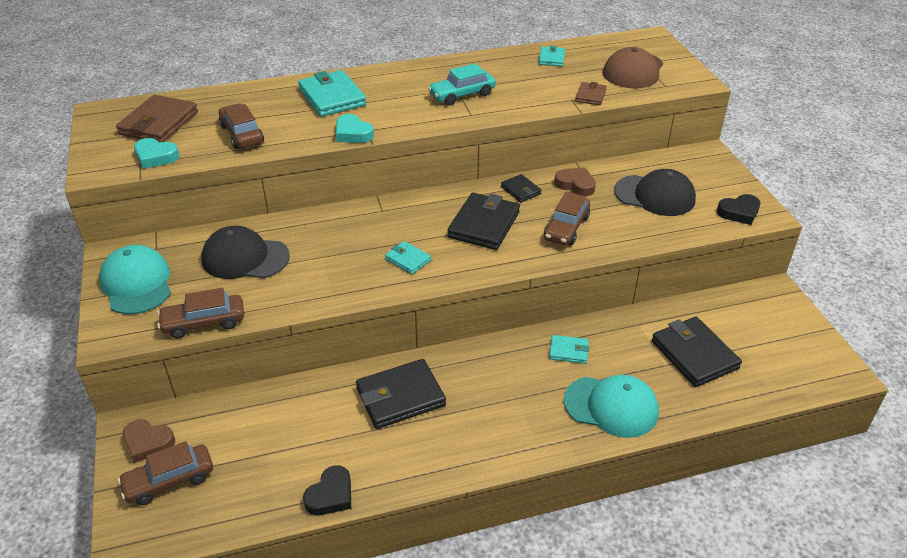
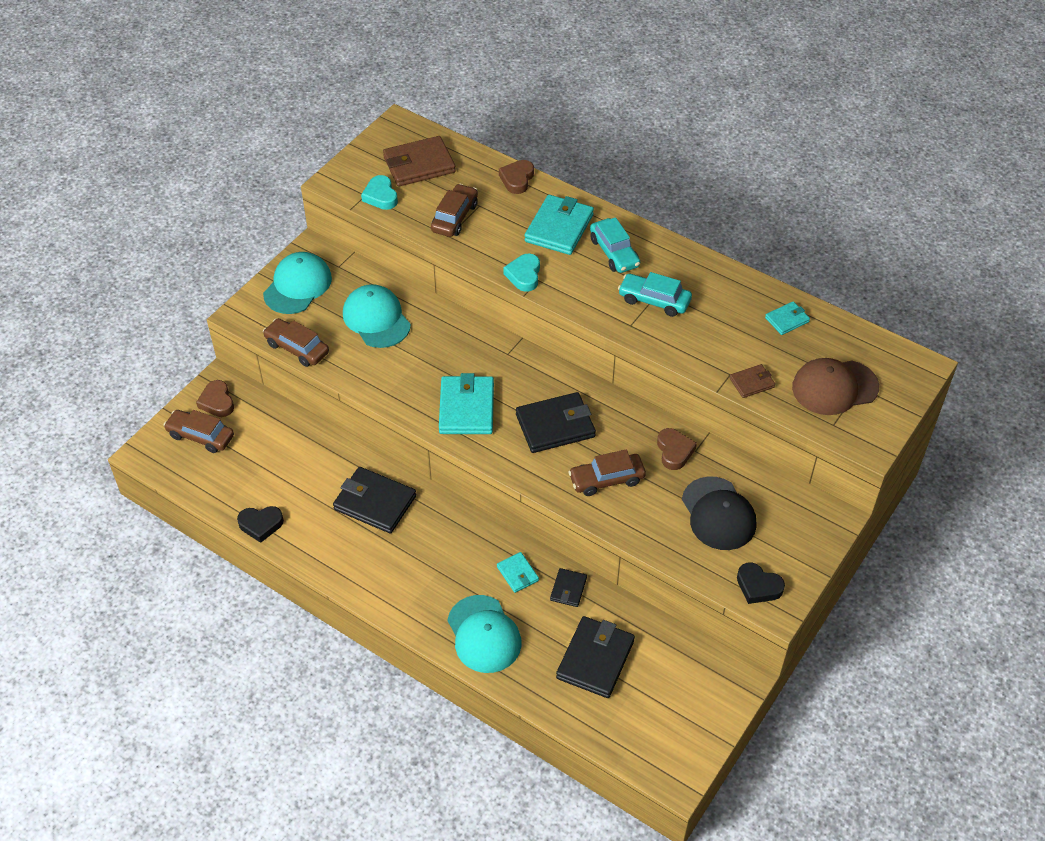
camera: 50 degrees right, 10 degrees up
(245, 258) = (376, 319): black cap -> turquoise cap
(254, 91) = (517, 179): none -> brown heart
(392, 88) = (614, 252): none -> turquoise car
(408, 259) = (466, 408): turquoise wallet -> turquoise wallet, size x1.91
(520, 190) = (626, 420): black wallet -> black wallet (568, 589)

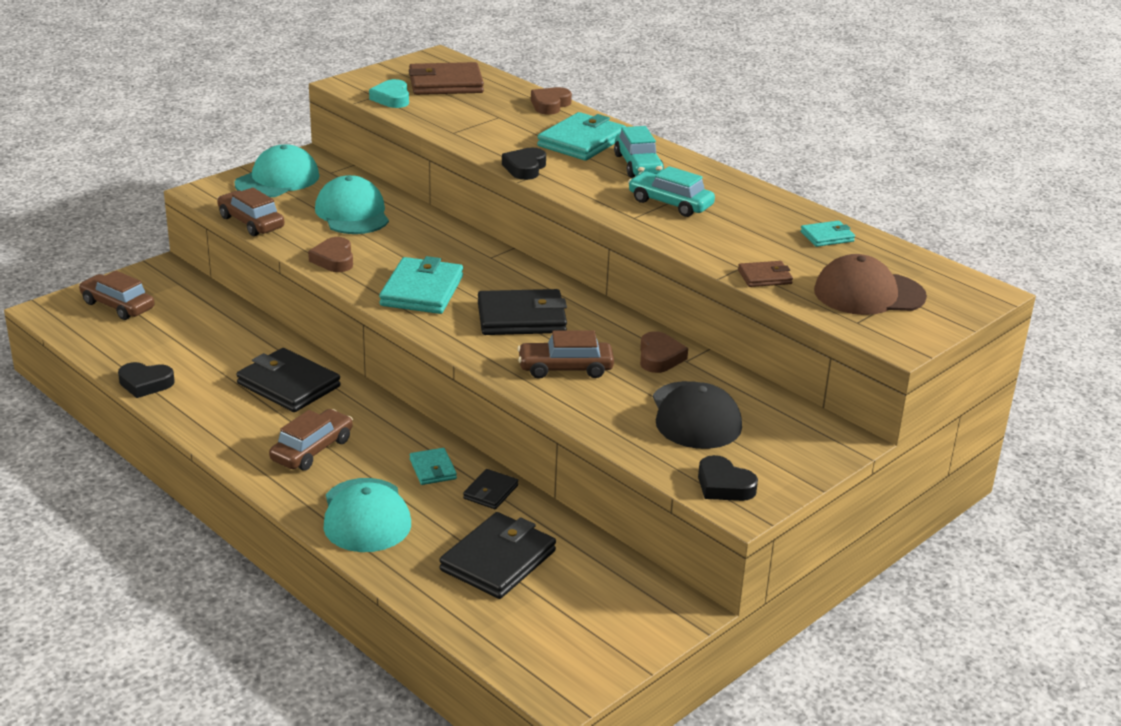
camera: 10 degrees right, 20 degrees down
(217, 402) = (151, 283): brown heart -> brown heart (334, 260)
(455, 217) = (466, 121): brown car -> brown car (312, 450)
(524, 275) = (525, 168): turquoise heart -> black heart

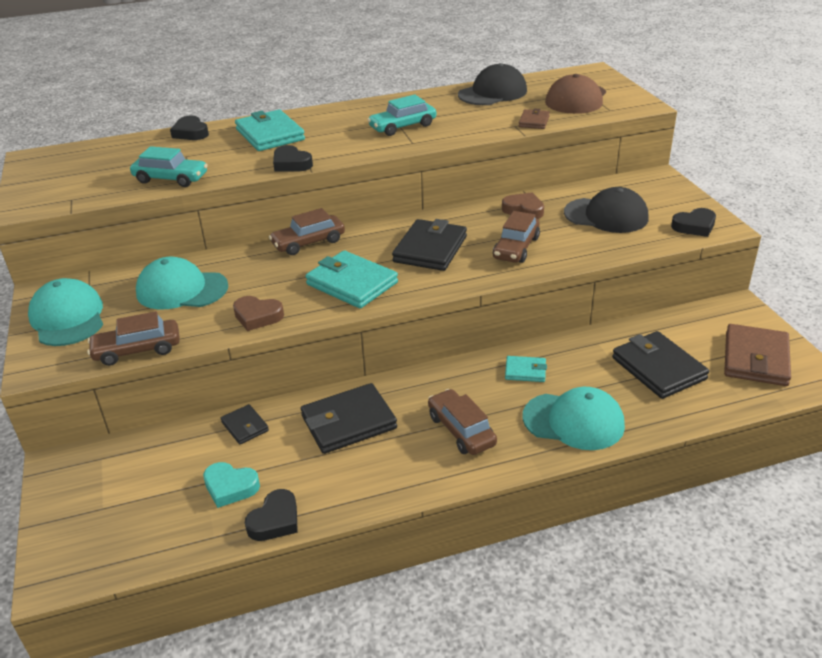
camera: 60 degrees left, 5 degrees up
(118, 305) = (101, 514): brown car -> brown car (308, 242)
(392, 98) = (87, 192): turquoise heart -> turquoise heart (230, 487)
(445, 84) = (92, 164): brown wallet -> brown wallet (755, 359)
(490, 492) = (570, 351): black wallet -> black wallet (245, 426)
(550, 105) = (191, 133): brown heart -> black heart
(638, 165) = (331, 124): turquoise car -> turquoise car (171, 179)
(827, 237) = (492, 93): turquoise wallet -> black cap

